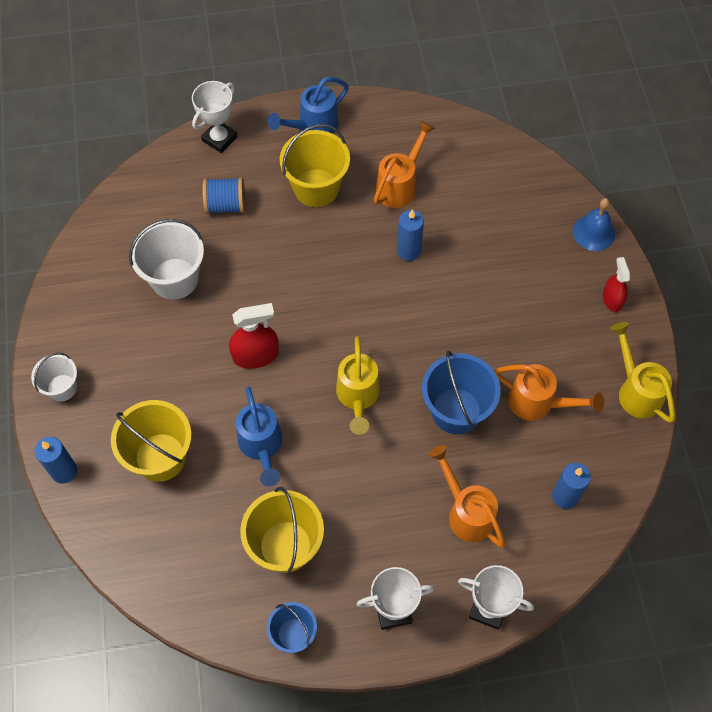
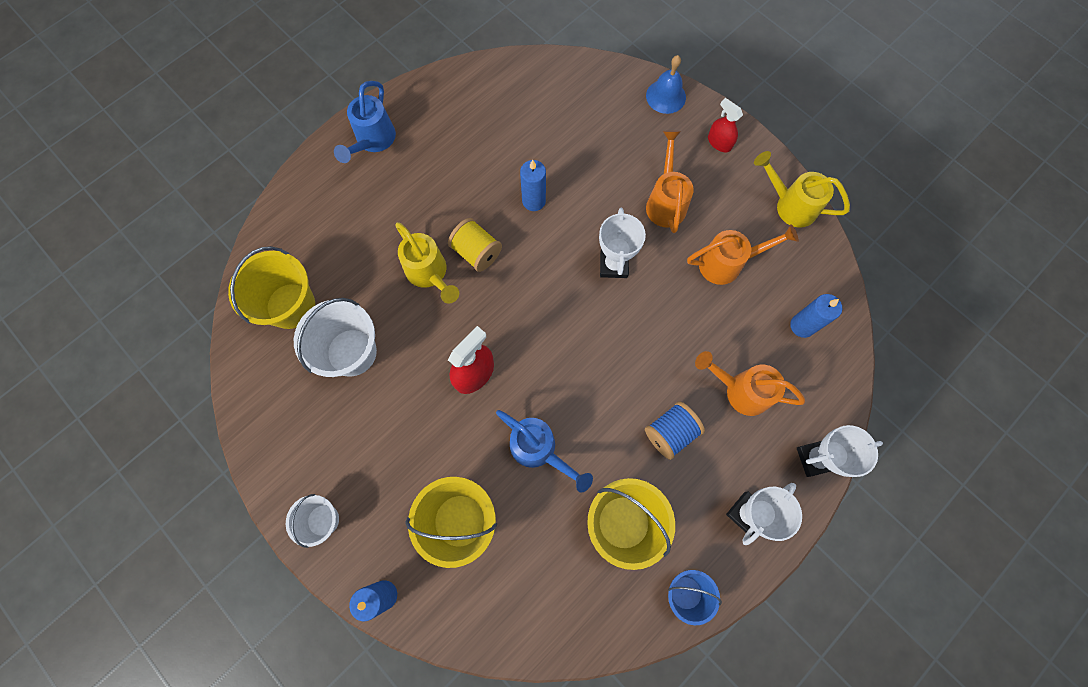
camera: 35 degrees left, 10 degrees up
(219, 139) = (297, 201): white trophy -> white trophy (613, 265)
(226, 205) = (348, 257): blue spool -> blue spool (670, 433)
(316, 188) = (416, 193): yellow bucket -> yellow bucket (291, 306)
(330, 263) = (476, 252): none -> yellow spool
(358, 397) = (586, 353): yellow watering can -> yellow watering can (430, 274)
(400, 185) = (485, 149): orange watering can -> orange watering can (665, 201)
(456, 411) = (671, 312): blue bucket -> none

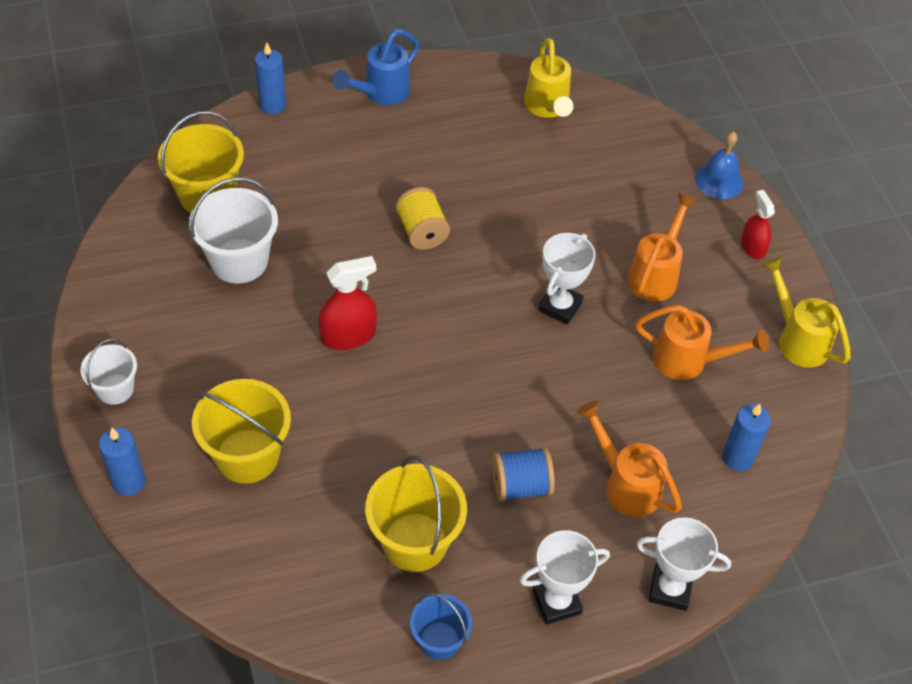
camera: 25 degrees right, 20 degrees down
(430, 274) = (361, 229): yellow watering can -> yellow watering can (548, 108)
(534, 201) = (512, 213): blue candle -> blue candle (273, 105)
(539, 450) = (370, 434): blue watering can -> none

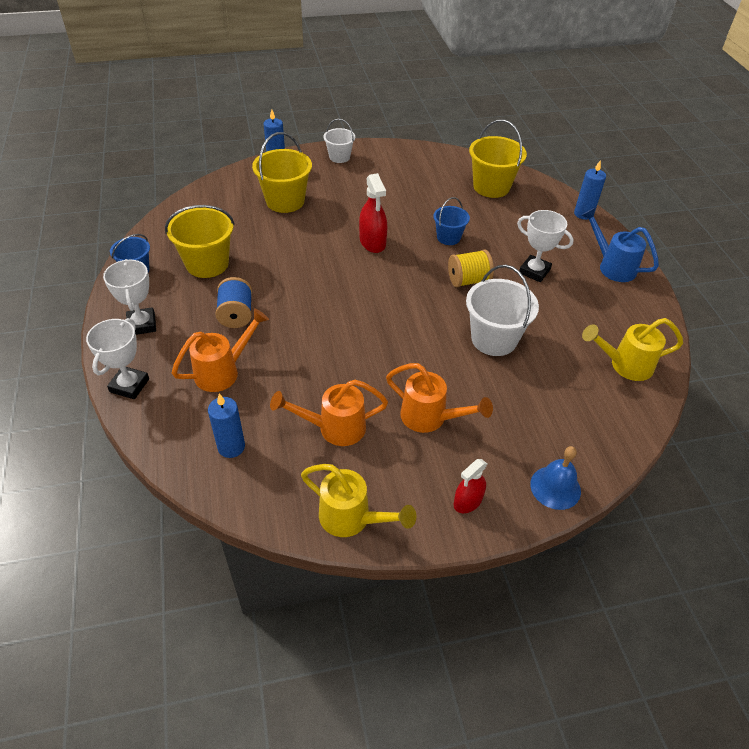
camera: 95 degrees right, 5 degrees down
(239, 261) = (436, 199): white bucket -> white bucket (494, 339)
(332, 249) = (448, 237): none -> blue bucket
(560, 306) = (395, 351): white trophy -> white trophy (534, 271)
(689, 361) = (334, 428): orange watering can -> orange watering can turned 60 degrees clockwise
(752, 247) = (467, 501): red spray bottle -> red spray bottle turned 150 degrees clockwise
(797, 339) = (352, 519): yellow watering can -> yellow watering can turned 60 degrees clockwise

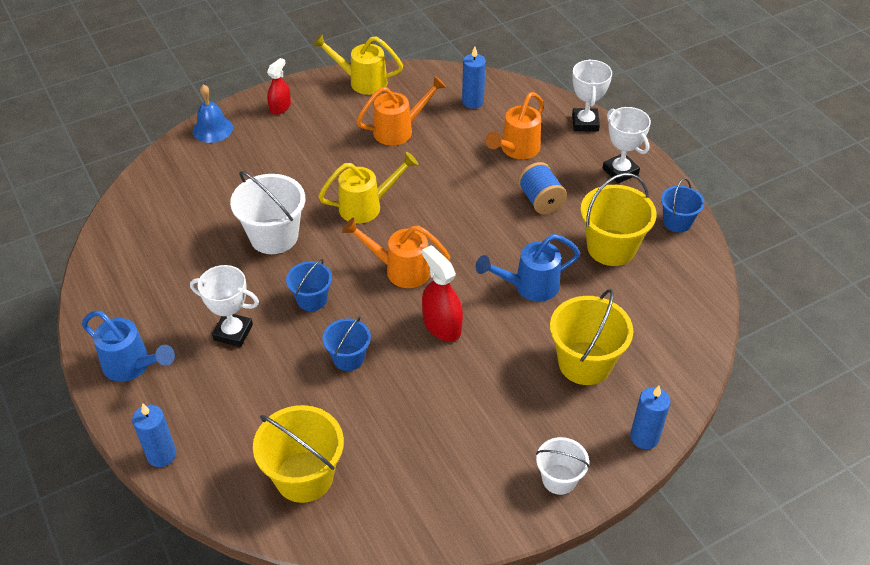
camera: 165 degrees right, 0 degrees up
(292, 252) = (529, 286): none -> blue watering can
(430, 418) = (321, 154): orange watering can -> orange watering can (400, 270)
(468, 280) = (312, 299): yellow spool -> blue bucket
(624, 365) = (139, 240): yellow watering can -> yellow watering can (367, 206)

